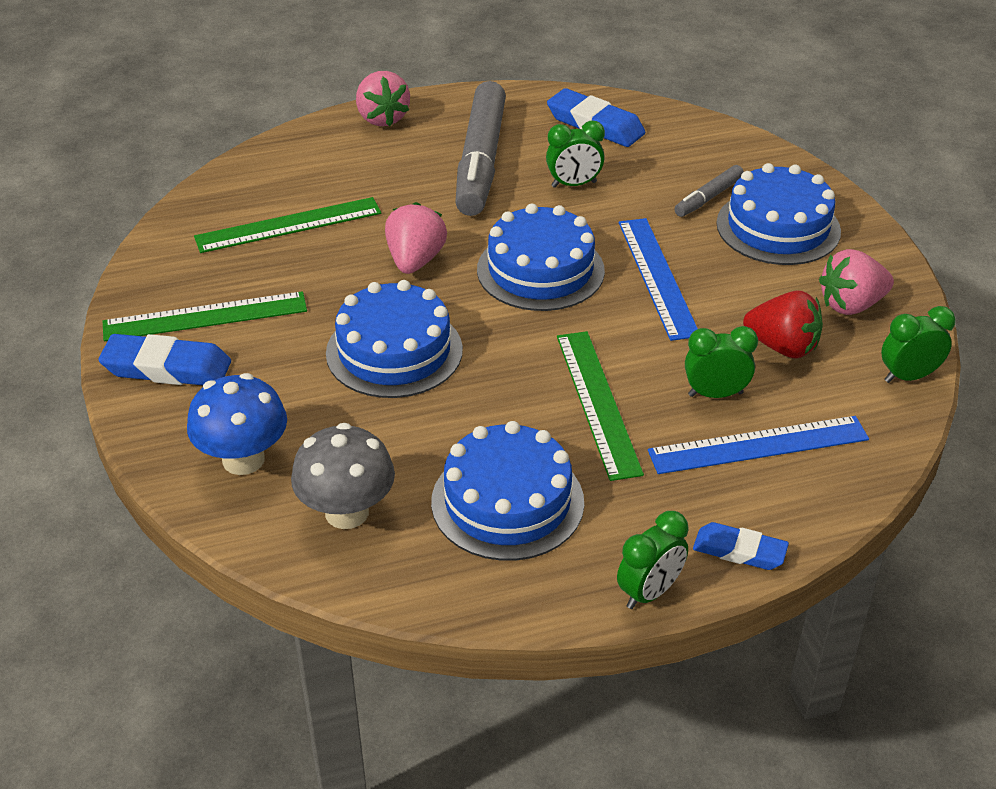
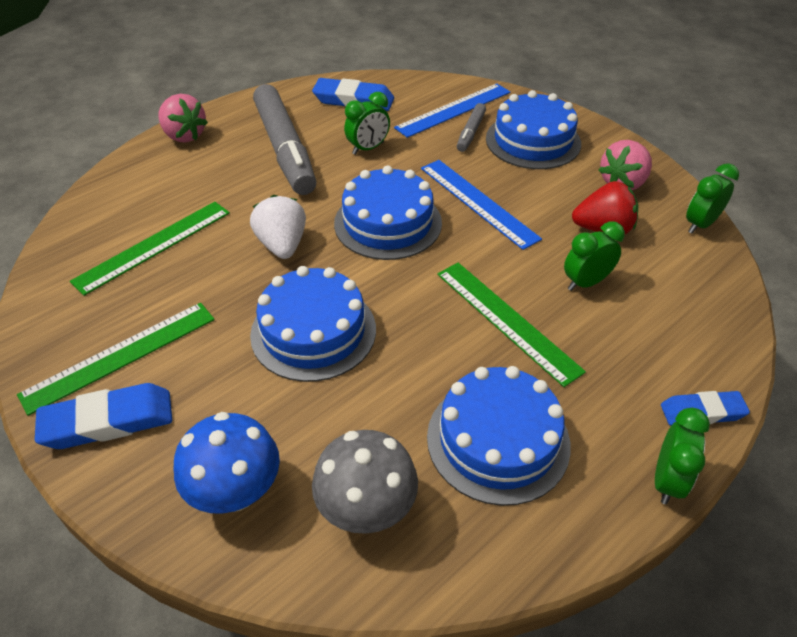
camera: 25 degrees left, 5 degrees up
(415, 261) = (282, 245): pink strawberry -> white strawberry
(758, 445) = (646, 314): blue ruler -> blue ruler (454, 110)

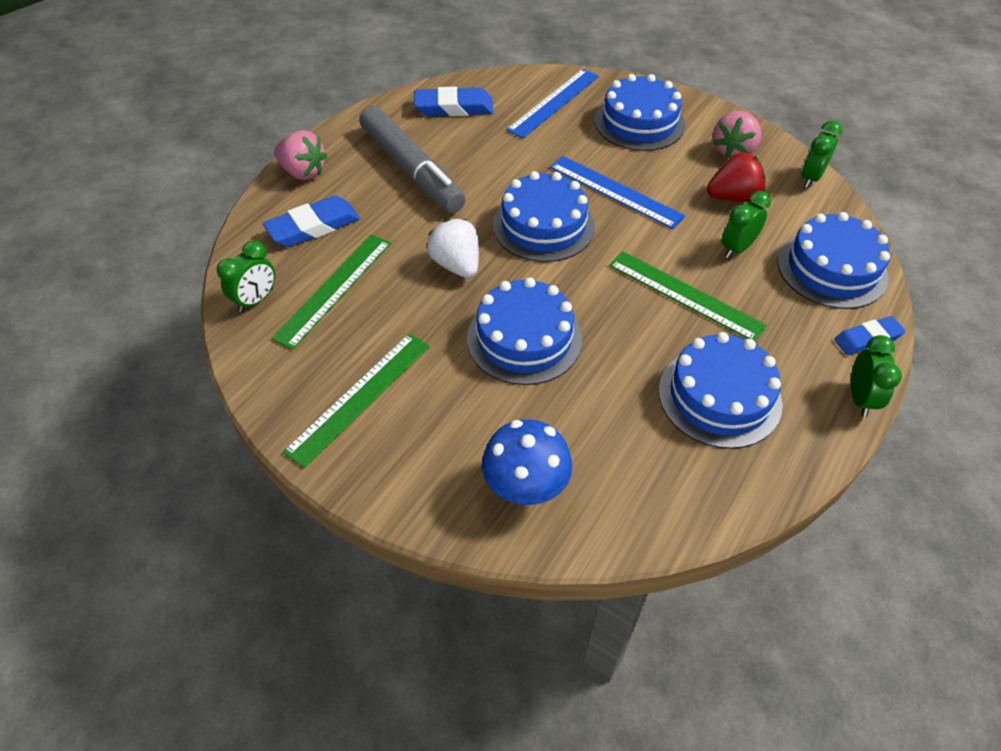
camera: 15 degrees left, 5 degrees up
(108, 421) = (381, 456): blue eraser -> blue eraser (313, 227)
(366, 509) = (639, 475): grey mushroom -> none
(368, 148) = (491, 155): green clock -> green clock (256, 300)
(470, 132) = (579, 123): grey marker -> none
(688, 325) = (831, 269): none -> blue cake

